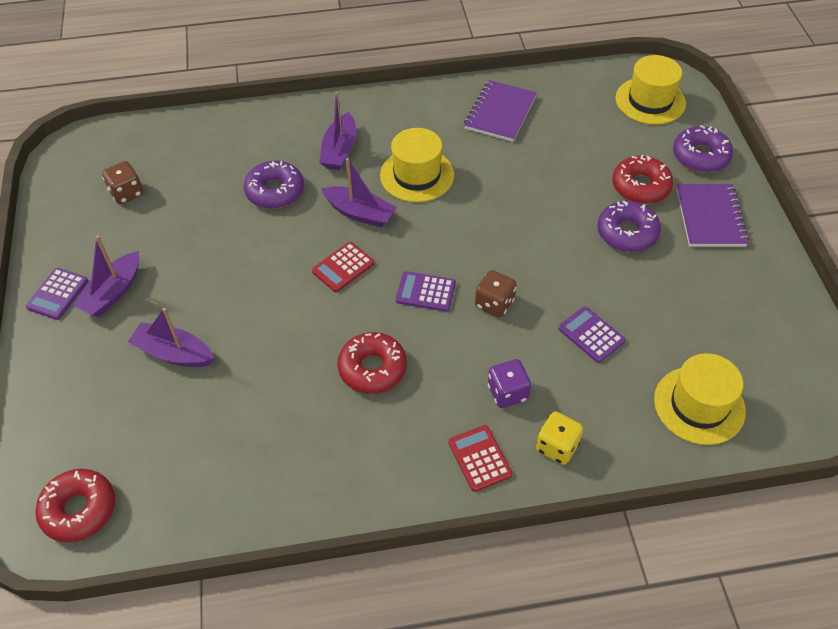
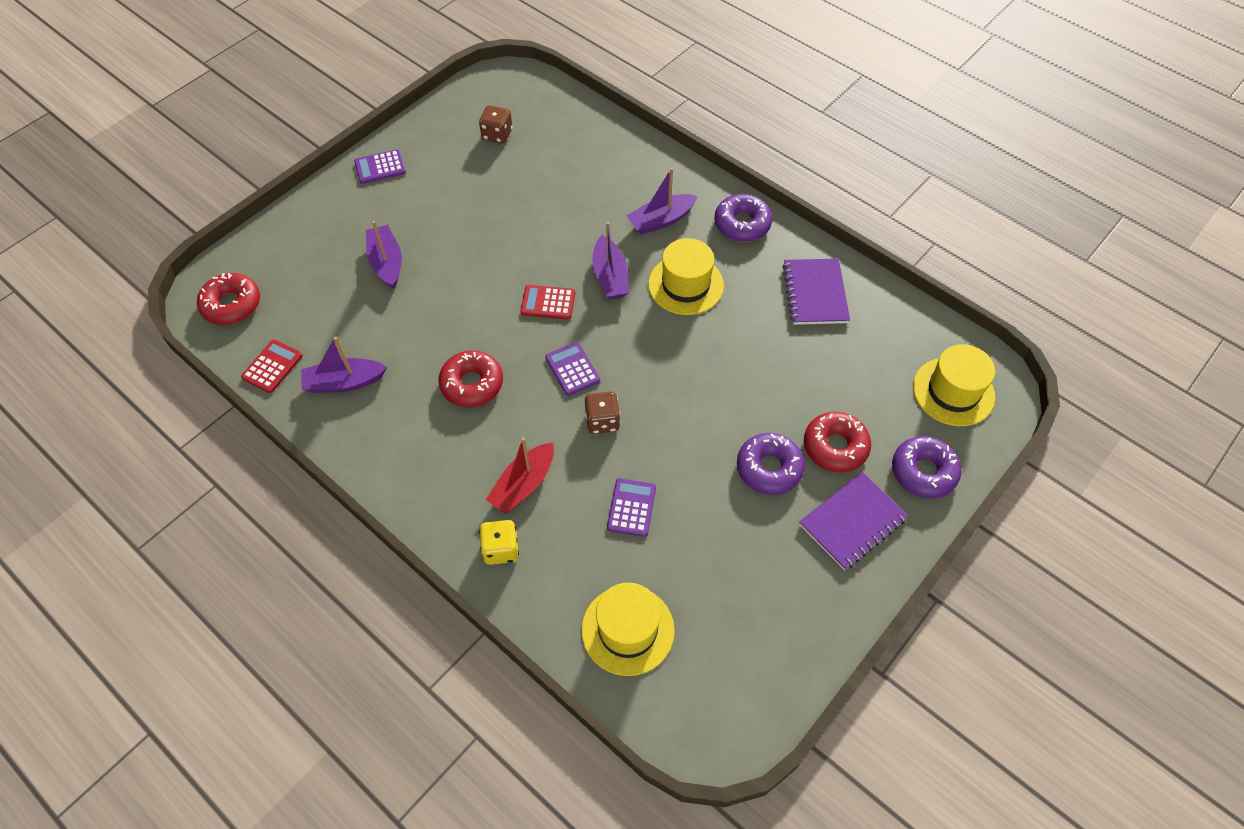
camera: 50 degrees right, 5 degrees up
(113, 292) = (407, 193): purple boat -> purple boat (344, 382)
(275, 191) = (581, 212): purple donut -> purple donut (742, 224)
(480, 458) = (448, 504): red calculator -> red calculator (272, 366)
(500, 113) = (815, 293): purple notebook -> purple notebook turned 75 degrees counterclockwise
(507, 393) = (523, 484): purple dice -> red boat

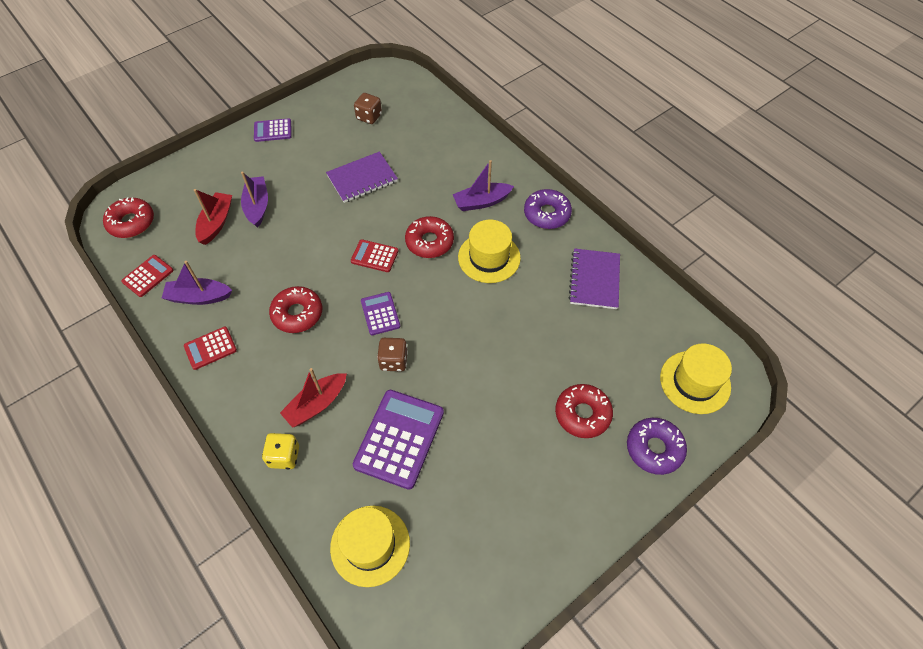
camera: 10 degrees right, 0 degrees up
(340, 290) = (216, 223): none -> red boat
(376, 440) = (210, 348): none -> red calculator
(610, 276) = (429, 242): purple boat -> red donut
(631, 507) = (399, 439): purple calculator -> purple calculator, size x1.85
(769, 468) = (522, 424): purple donut -> none
(852, 522) = (582, 483): purple notebook -> purple notebook (362, 179)

